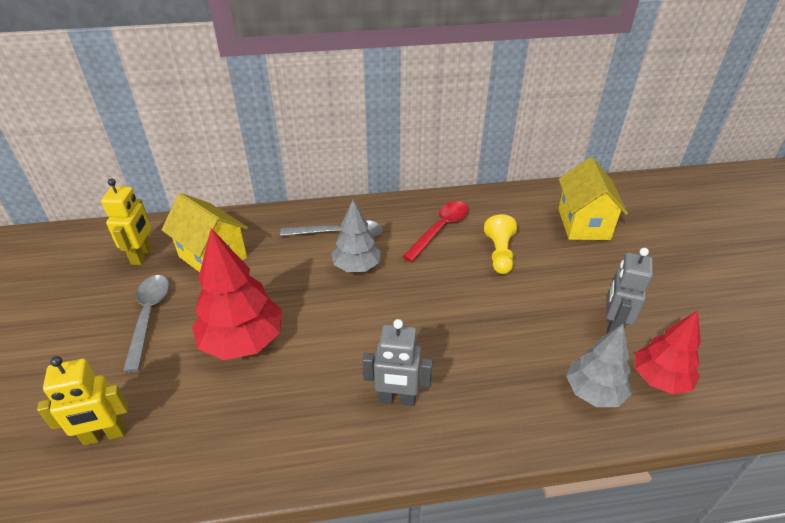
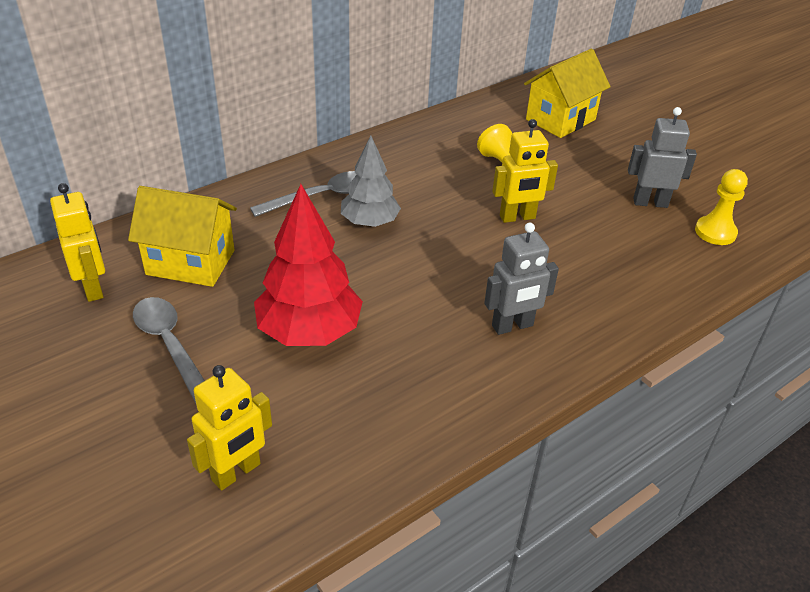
camera: 30 degrees left, 0 degrees up
(440, 229) = (427, 162): red spoon -> none
(477, 301) = (517, 217): none -> yellow robot
(583, 224) = (560, 119): yellow house -> yellow house turned 75 degrees clockwise
(594, 392) = (673, 260): grey tree -> none
(612, 327) = (650, 202): grey robot -> grey robot turned 105 degrees clockwise
(659, 379) = (715, 232): red tree -> yellow pawn

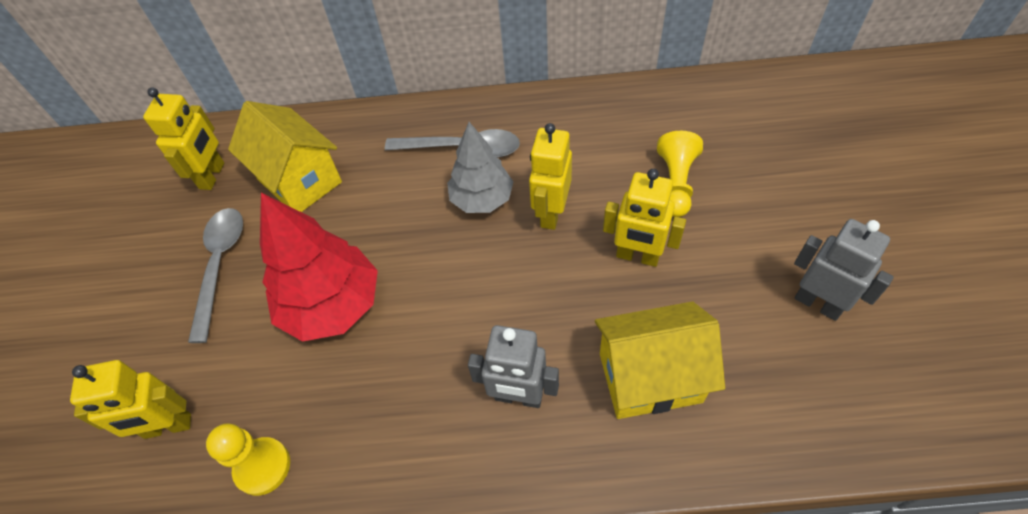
camera: 40 degrees right, 15 degrees up
(432, 213) = (551, 213): none -> yellow robot
(560, 119) = (801, 137): yellow house -> yellow house (650, 377)
(715, 232) = (871, 386): yellow pawn -> yellow pawn (262, 467)

